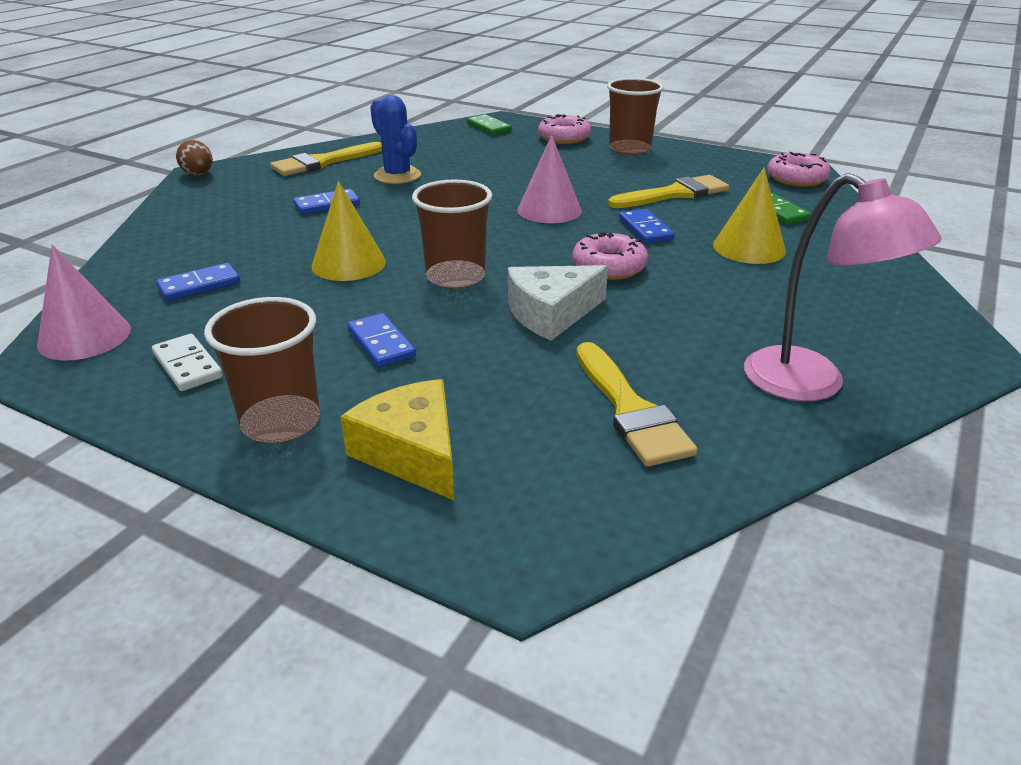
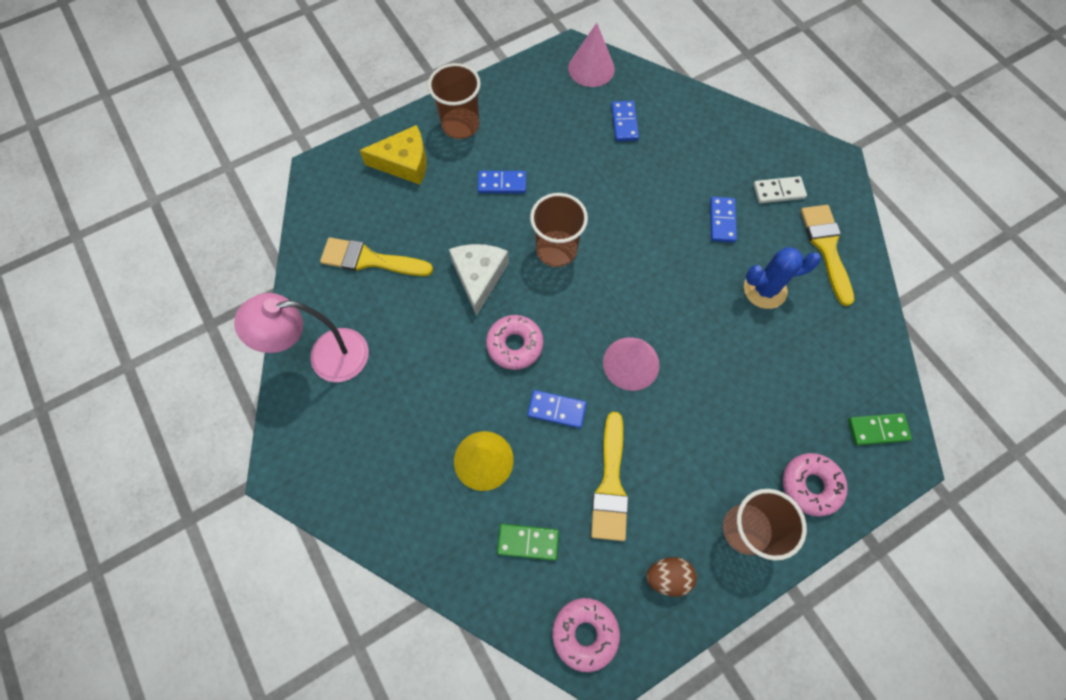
camera: 120 degrees right, 35 degrees up
(188, 365) = (534, 102): white domino -> white domino (778, 191)
(198, 174) = (833, 158): brown egg -> brown egg (668, 576)
(348, 263) = (610, 201): yellow cone -> none

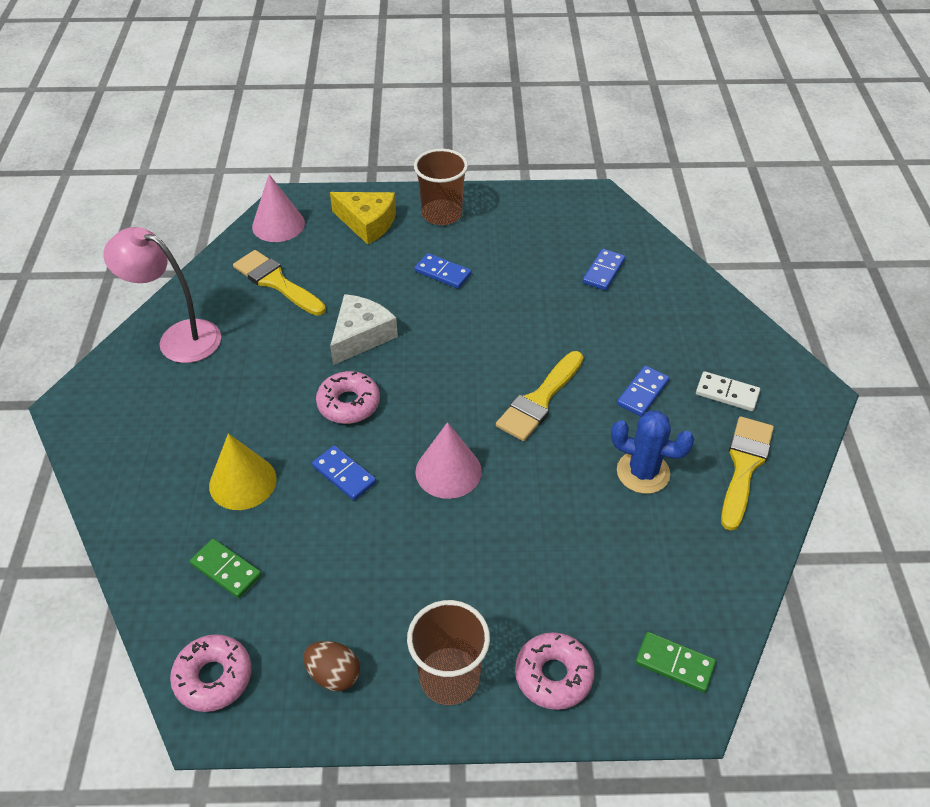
camera: 30 degrees right, 20 degrees down
(556, 250) = (451, 346): brown cup -> none
(591, 68) = (604, 216): pink cone -> pink cone (278, 225)
(610, 484) = (344, 563): yellow brush -> yellow brush (539, 400)

